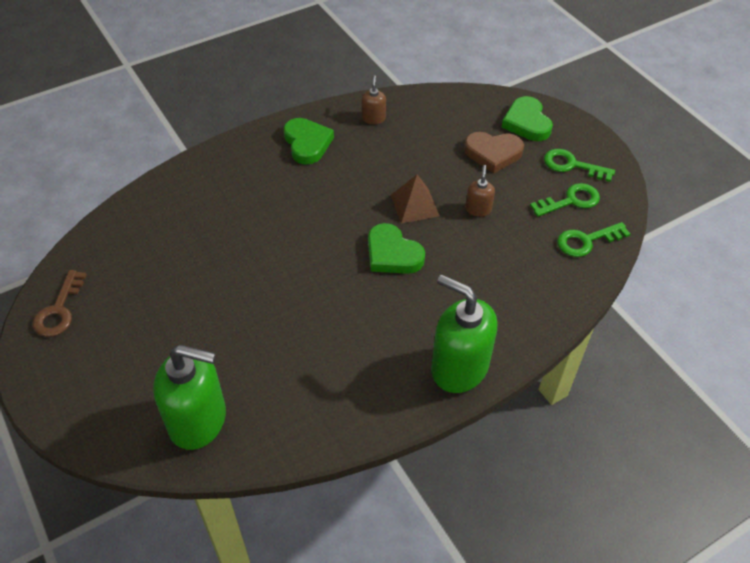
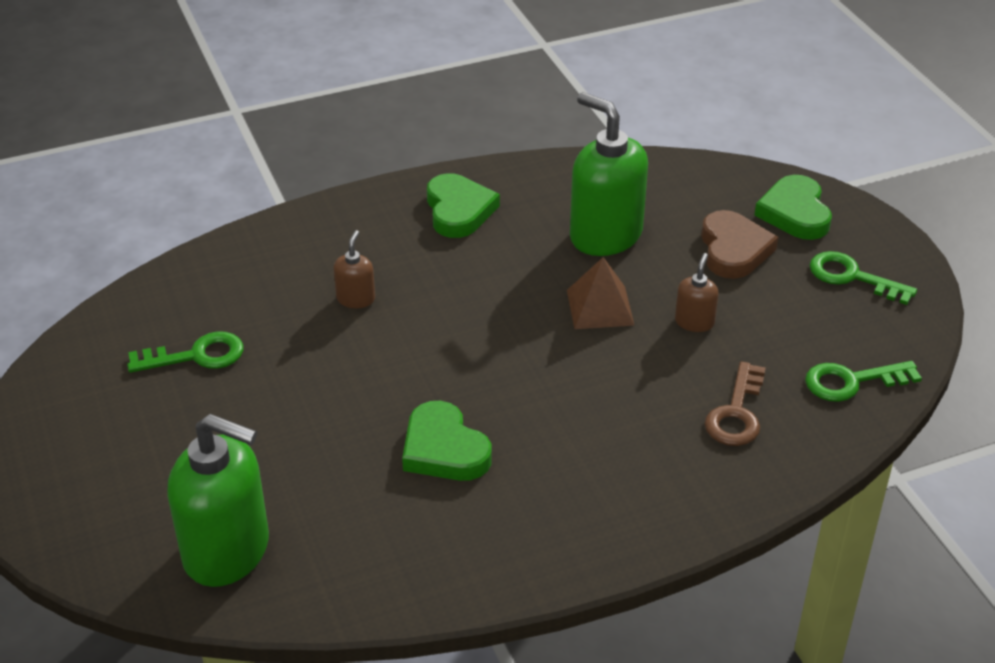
camera: 10 degrees right, 10 degrees down
(59, 310) = (64, 389): brown key -> brown key (736, 413)
(373, 118) = (563, 186): brown soap dispenser -> brown soap dispenser (356, 299)
(392, 254) = (553, 368): green heart -> green heart (444, 449)
(459, 367) = (619, 529): green soap dispenser -> green soap dispenser (605, 235)
(493, 153) = (734, 250): brown heart -> brown heart turned 105 degrees counterclockwise
(570, 201) = (839, 325): green key -> green key (196, 356)

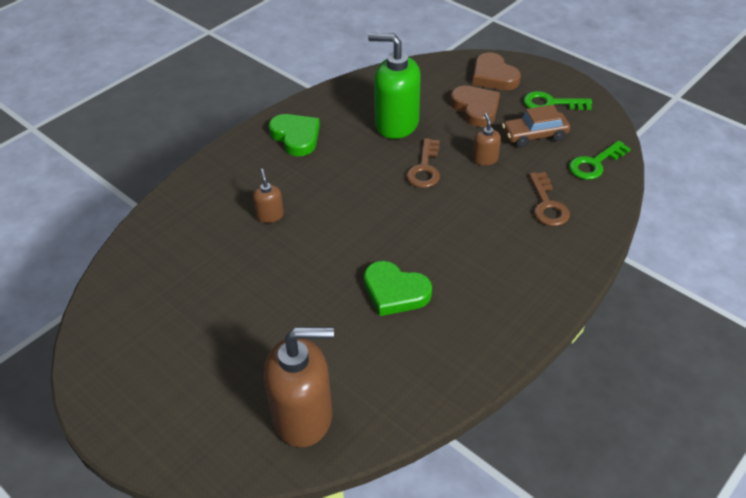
camera: 25 degrees left, 5 degrees up
(196, 356) = (188, 291): green key -> none
(227, 551) = (303, 416): green soap dispenser -> brown soap dispenser
(600, 307) = (425, 169): brown pyramid -> brown key
(792, 314) = (534, 135): none -> brown car
(795, 213) = (493, 76): green heart -> brown heart

